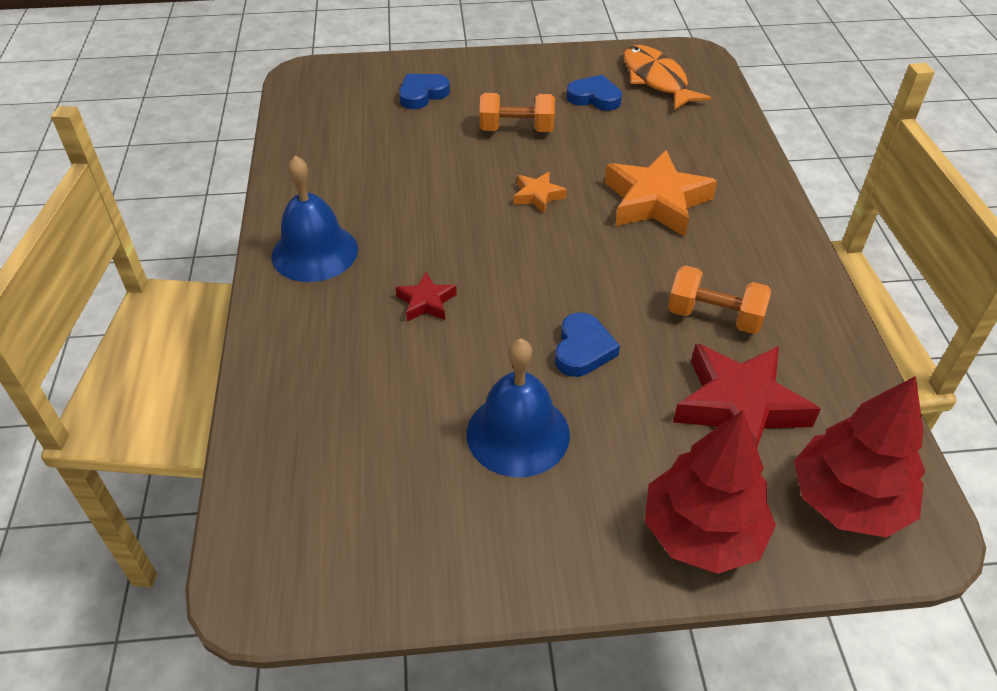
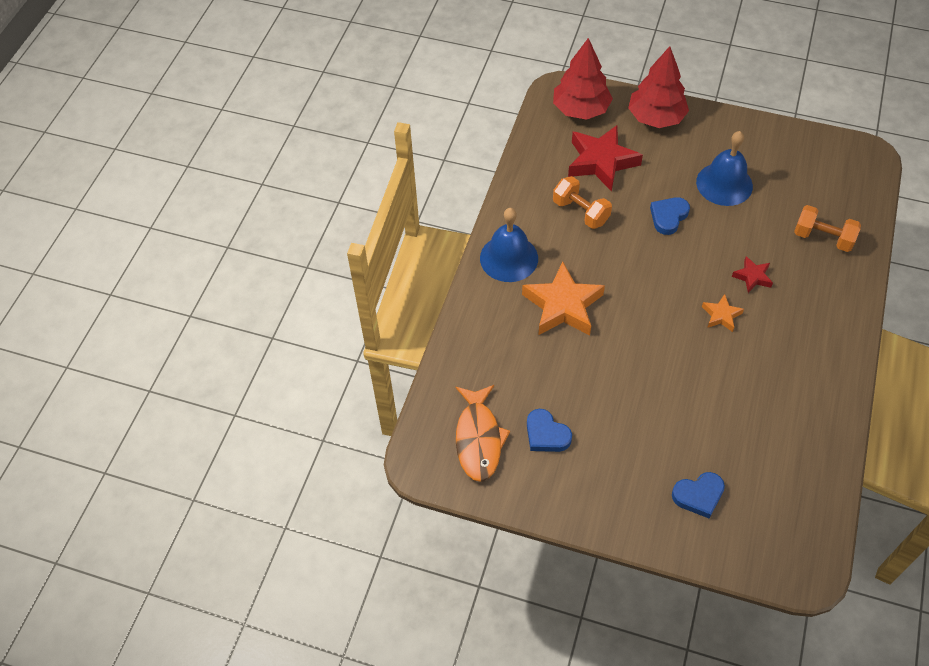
camera: 155 degrees left, 10 degrees up
(314, 252) = (821, 341): blue bell -> blue bell (509, 258)
(516, 129) = (631, 417): orange dumbbell -> orange dumbbell (823, 238)
(538, 196) = (644, 339): orange star -> orange star (721, 315)

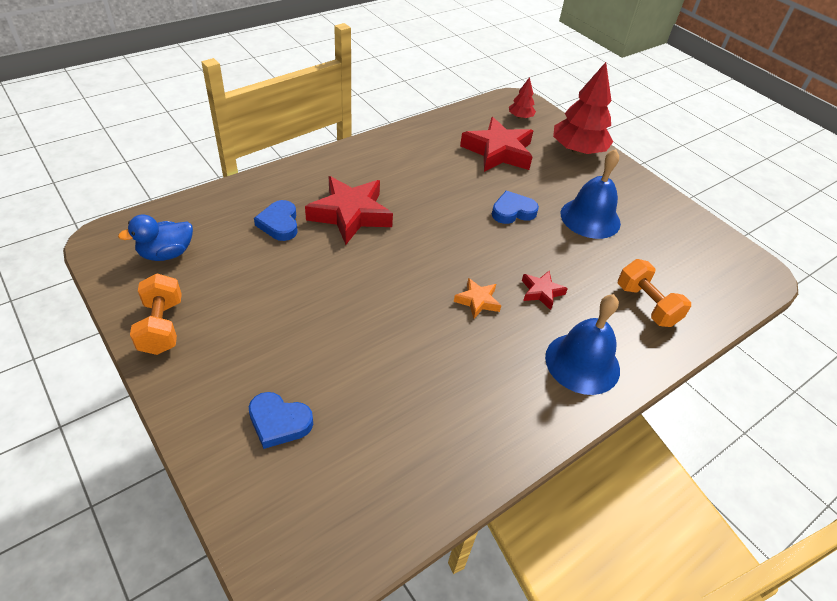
camera: 30 degrees right, 10 degrees down
(479, 439) = (166, 254): orange fish -> blue duck
(509, 258) = (350, 165): blue bell -> blue bell (582, 363)
(546, 434) = (219, 285): blue heart -> blue heart (279, 224)
(563, 306) = (350, 214): orange star -> red star
(580, 109) = (520, 117): red tree -> red tree, size x0.49
(580, 212) = (442, 170): orange dumbbell -> orange dumbbell (161, 327)

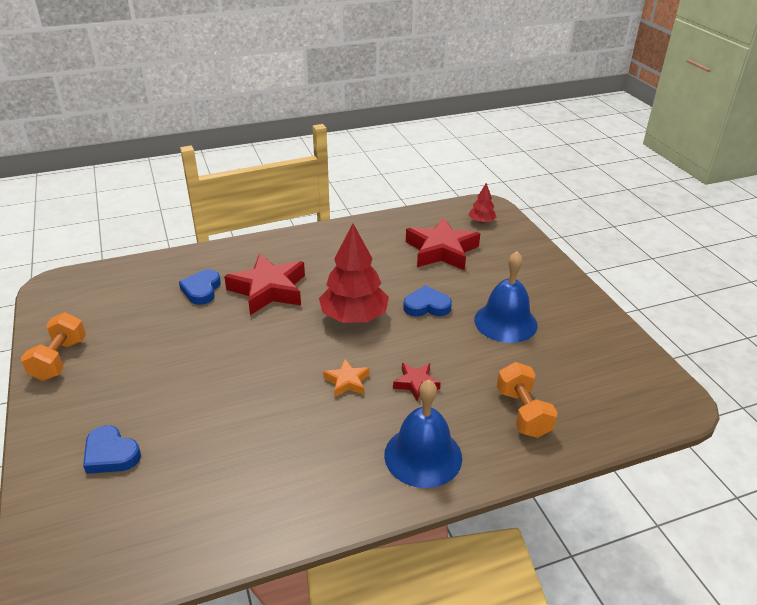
camera: 20 degrees right, 10 degrees down
(166, 254) = (95, 302): blue duck -> none
(578, 151) = (526, 258): red tree -> red tree (354, 317)

